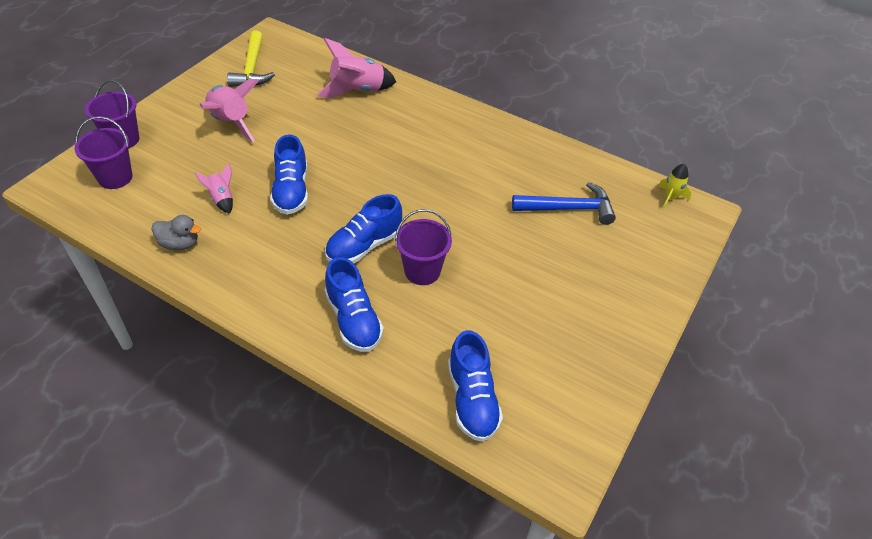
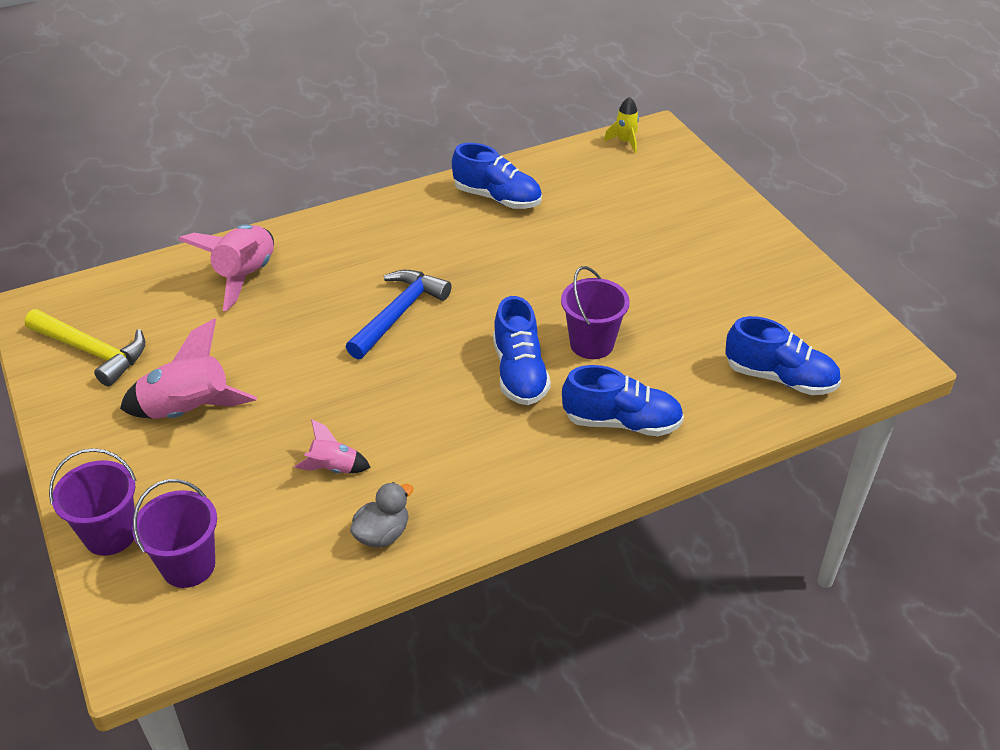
camera: 55 degrees left, 5 degrees down
(291, 191) = (377, 399): blue shoe -> blue shoe (497, 198)
(568, 209) = (586, 208): blue hammer -> blue hammer (398, 314)

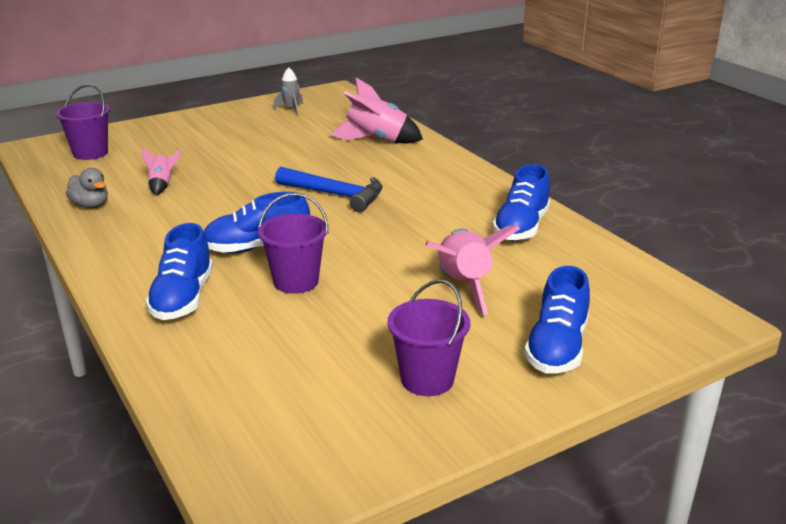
camera: 85 degrees right, 15 degrees down
(92, 351) = (291, 109): yellow hammer -> grey rocket
(110, 534) = (125, 132): purple bucket -> purple bucket (427, 379)
(188, 411) = (229, 139): pink rocket -> pink rocket (463, 286)
(625, 142) = (675, 297): yellow rocket -> none
(779, 378) = (234, 399): blue shoe -> blue shoe (557, 348)

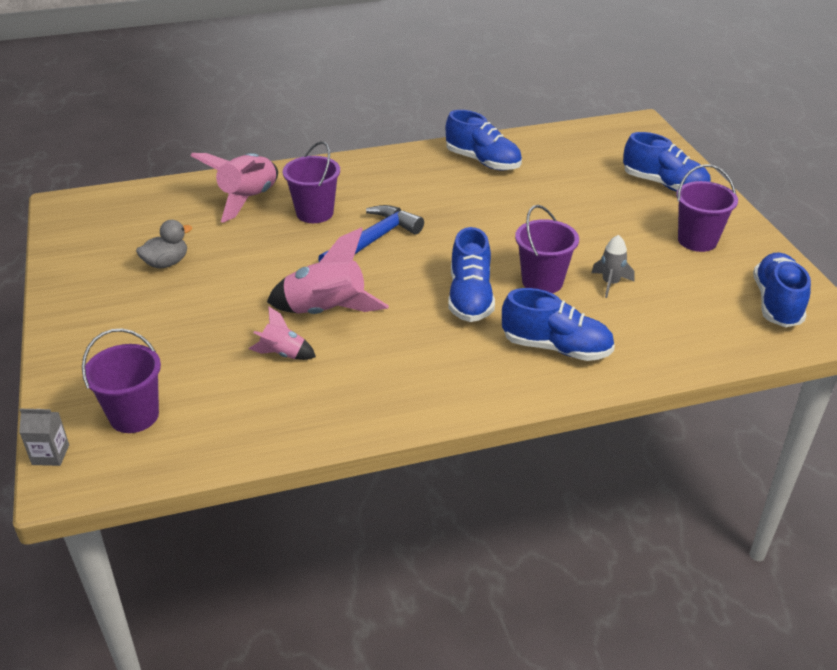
camera: 75 degrees left, 10 degrees up
(54, 139) = (50, 455): none -> grey carton
(90, 205) = (312, 412): grey duck -> grey duck (166, 263)
(291, 109) = (103, 242): grey rocket -> grey rocket (610, 283)
(300, 449) = (776, 303): none -> blue shoe
(369, 166) = (315, 213): none -> purple bucket
(463, 286) = (571, 204): pink rocket -> pink rocket (326, 311)

